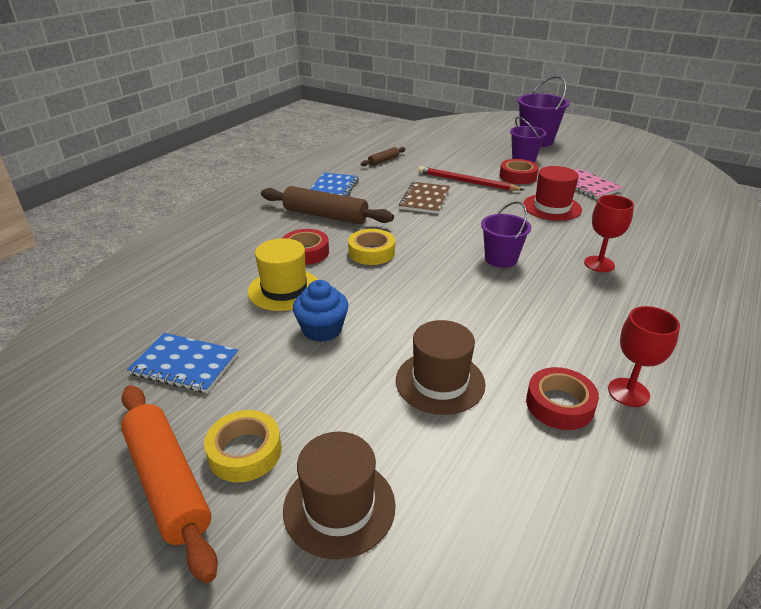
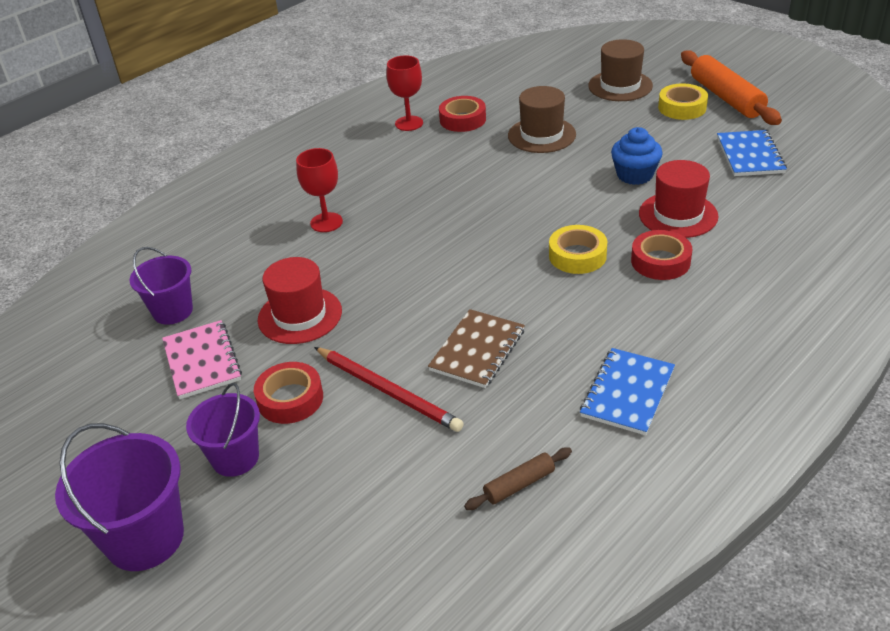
camera: 165 degrees left, 5 degrees up
(185, 364) = (750, 155): blue notebook -> blue notebook turned 60 degrees clockwise
(284, 289) = (678, 215): yellow hat -> red hat
(325, 215) = (638, 326): brown rolling pin -> none
(501, 259) = (428, 236): purple bucket -> purple bucket (173, 311)

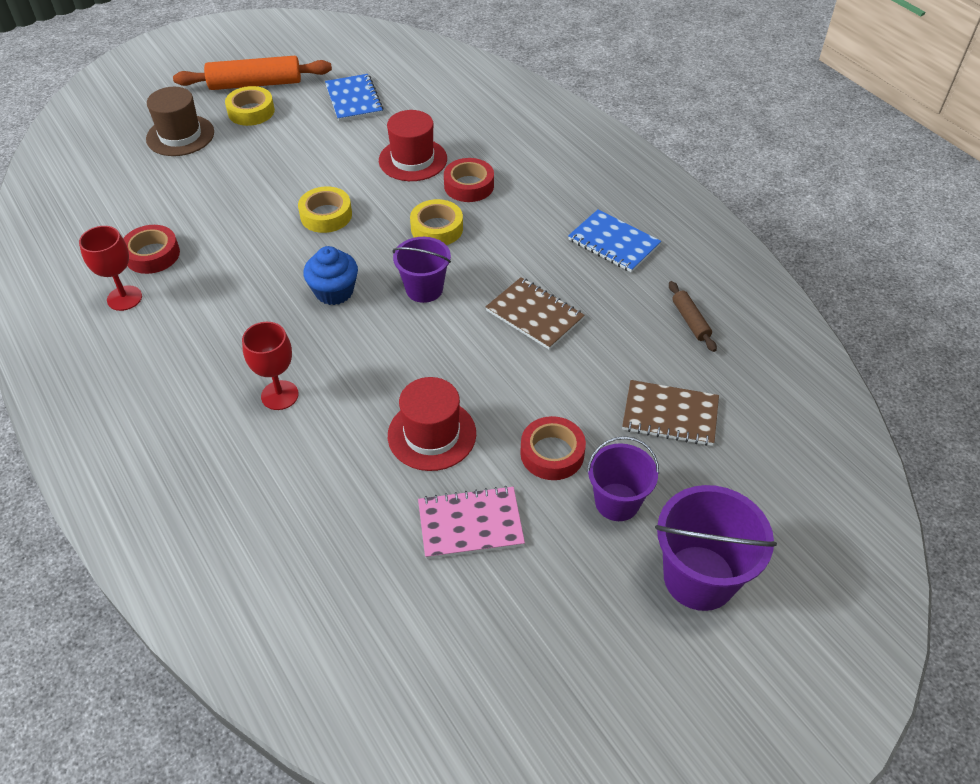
camera: 80 degrees left, 10 degrees up
(173, 311) = (372, 550): purple bucket -> purple bucket (424, 289)
(360, 485) = (670, 415): none -> brown notebook
(388, 391) = (565, 381): red pencil -> none
(541, 135) = (229, 206): brown hat -> none
(559, 186) = (326, 215): none -> yellow tape
(635, 175) = (339, 167): blue cupcake -> blue cupcake (334, 291)
(750, 155) = (354, 99): blue notebook -> blue notebook turned 60 degrees clockwise

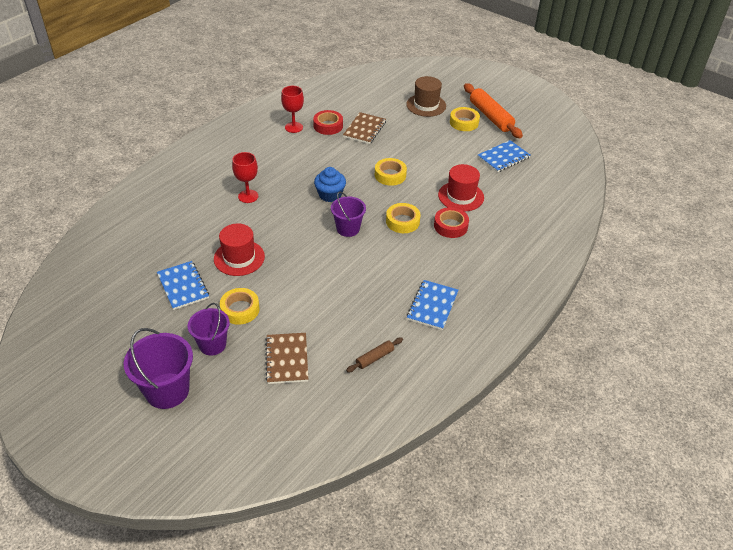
camera: 70 degrees right, 5 degrees down
(470, 524) = (183, 286): pink notebook -> blue notebook
(534, 315) = (347, 280): brown notebook -> brown notebook (364, 129)
(552, 453) = (240, 309): red tape -> yellow tape

